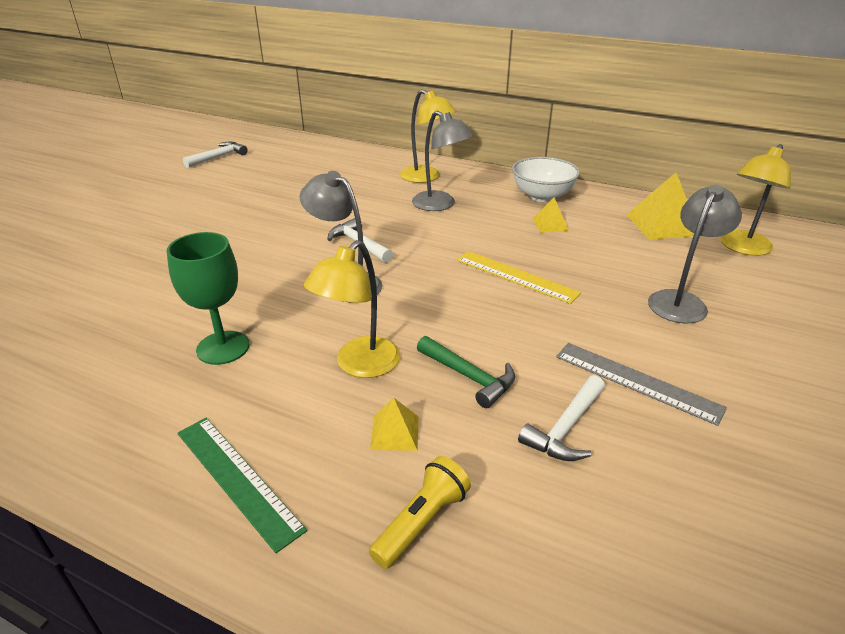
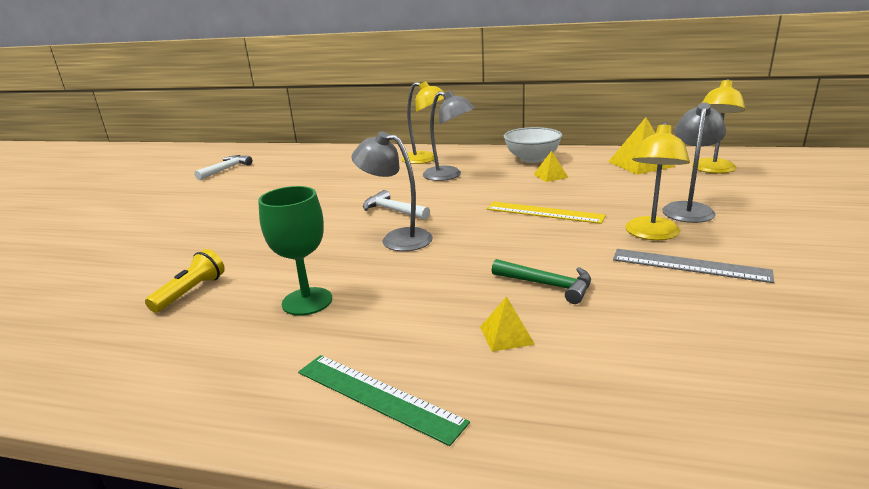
camera: 10 degrees left, 10 degrees down
(359, 365) = (444, 293): yellow lamp -> yellow lamp (651, 234)
(421, 521) = (571, 395): yellow flashlight -> yellow flashlight (191, 292)
(565, 428) = (653, 306): white hammer -> none

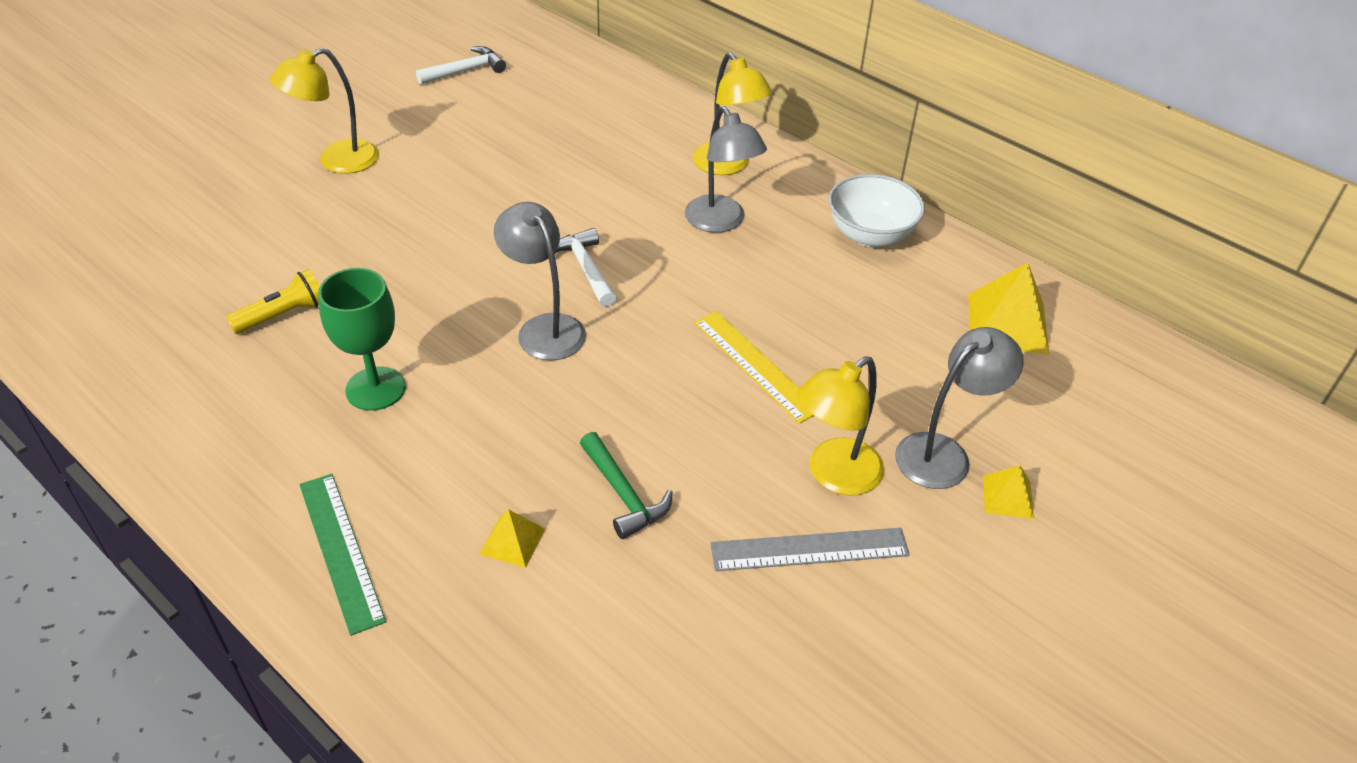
camera: 25 degrees right, 20 degrees up
(550, 176) = (850, 289): yellow pyramid -> yellow pyramid (1008, 497)
(689, 265) = (809, 550): grey ruler -> grey ruler turned 60 degrees counterclockwise
(712, 170) = (1092, 389): yellow lamp -> yellow lamp (337, 161)

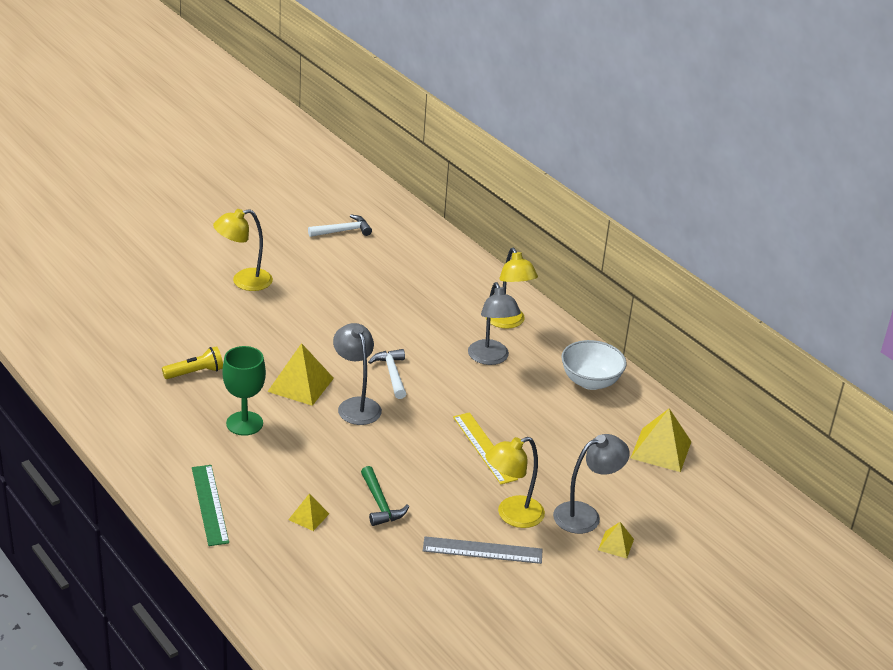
camera: 10 degrees right, 10 degrees down
(452, 308) = (300, 384): none -> yellow pyramid

